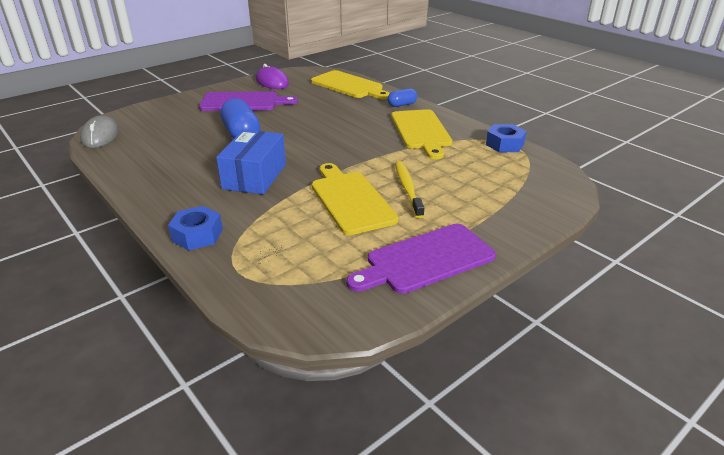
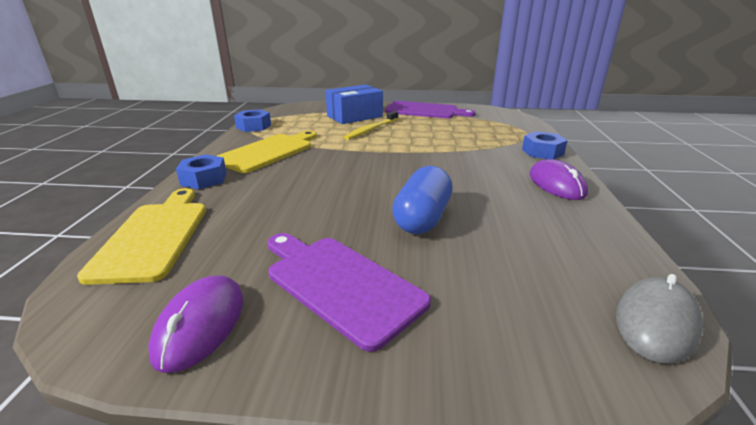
camera: 135 degrees left, 5 degrees down
(167, 194) = (556, 184): none -> purple mouse
(255, 176) = (462, 170): blue box -> blue box (354, 116)
(350, 200) = (416, 136): yellow cutting board -> none
(402, 105) = (204, 179): blue capsule -> blue nut

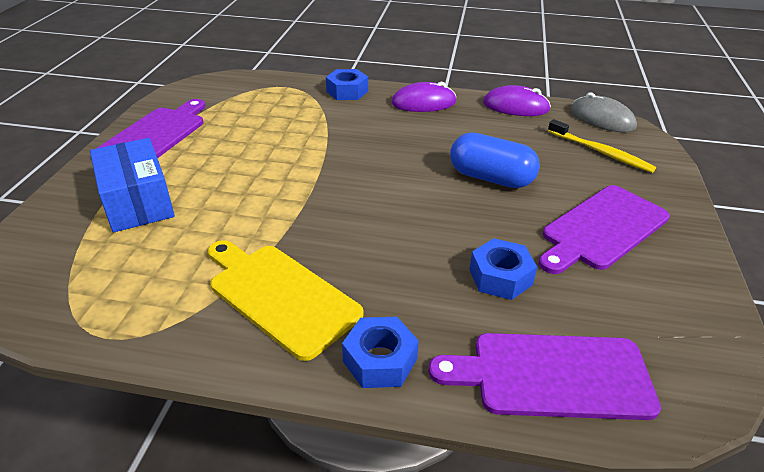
camera: 85 degrees left, 10 degrees up
(154, 236) = (553, 375): yellow cutting board -> purple cutting board
(200, 324) = (677, 303): purple mouse -> purple mouse (515, 106)
(253, 126) = (120, 330): blue nut -> blue nut (500, 277)
(371, 129) = (219, 189): yellow toothbrush -> yellow toothbrush (601, 152)

